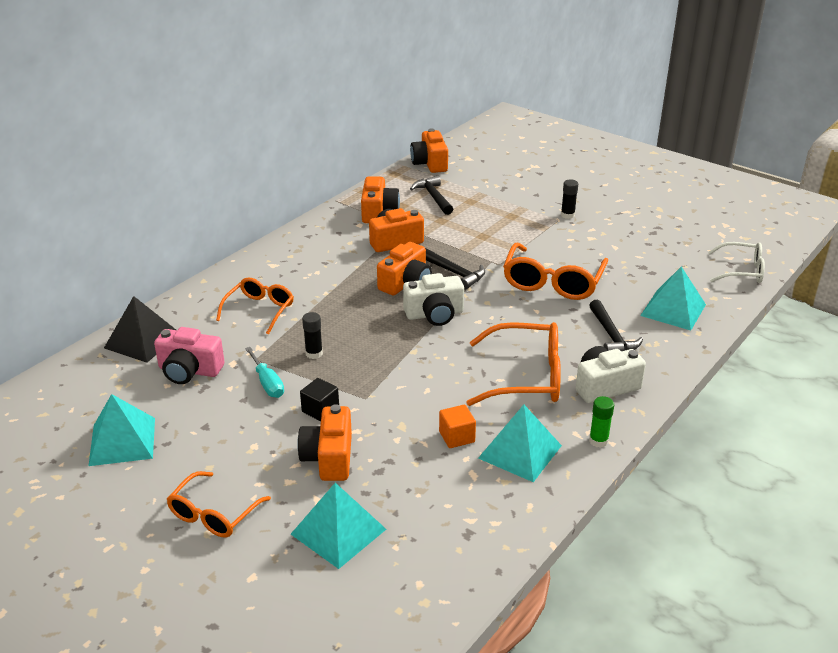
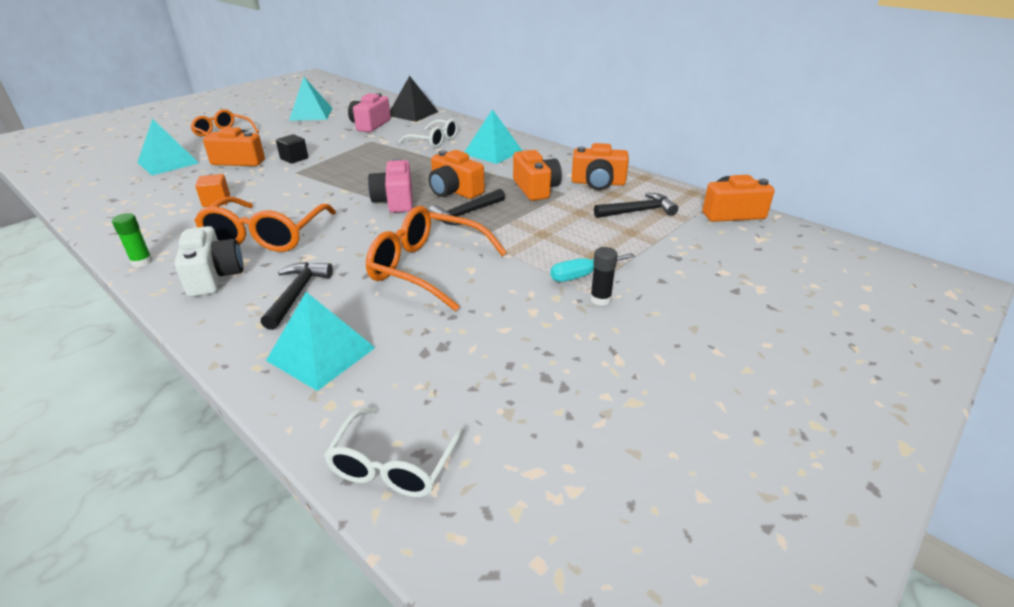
camera: 95 degrees right, 0 degrees up
(260, 310) = (434, 141): orange glasses -> white glasses
(267, 383) = (339, 144): turquoise screwdriver -> turquoise screwdriver (583, 275)
(314, 353) = (365, 157): black glue stick -> none
(434, 314) = (395, 201): white camera -> pink camera
(520, 451) = (171, 224): turquoise pyramid -> turquoise pyramid (493, 152)
(611, 336) = (297, 294): black hammer -> black hammer turned 105 degrees clockwise

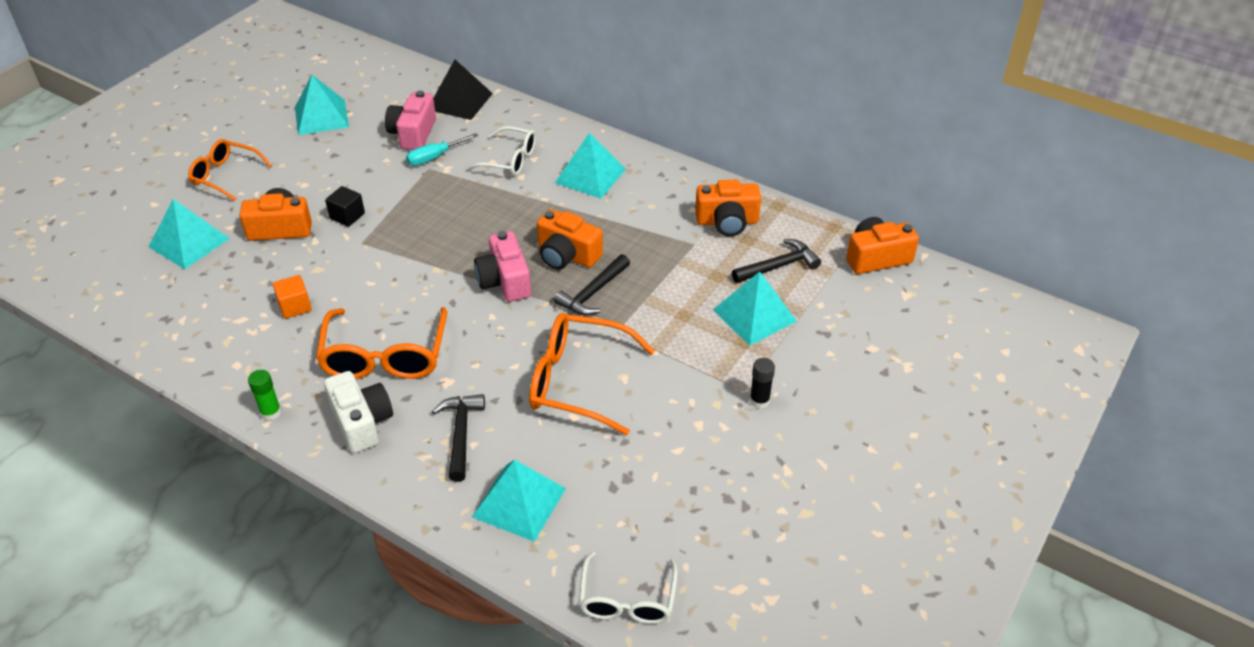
camera: 10 degrees left, 10 degrees up
(536, 188) = (659, 240): orange camera -> none
(583, 275) = (737, 371): turquoise screwdriver -> turquoise screwdriver (435, 157)
(609, 239) = (754, 315): none -> turquoise pyramid

